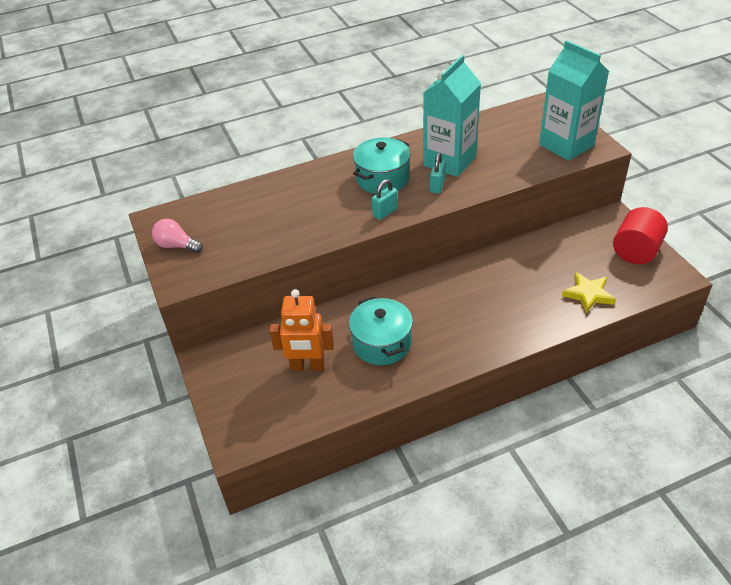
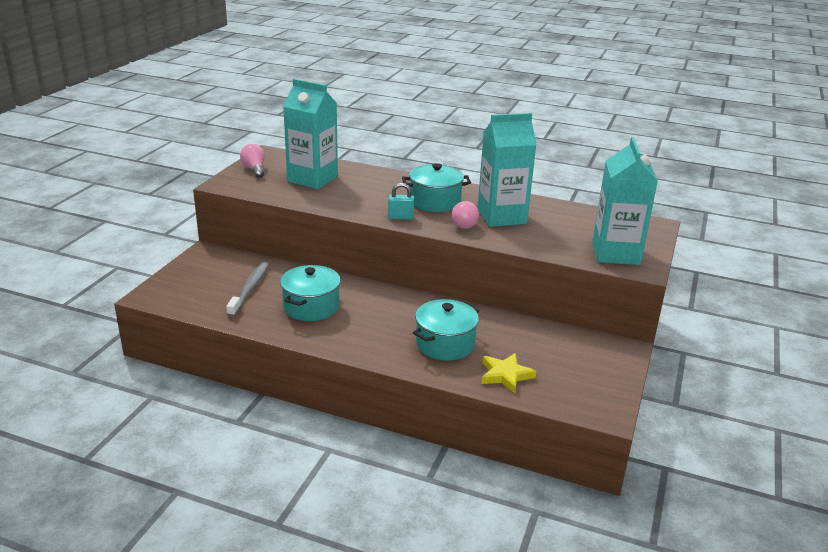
camera: 40 degrees right, 15 degrees down
(247, 221) = (312, 179): none -> turquoise carton
(307, 366) = (249, 289): orange robot -> grey toothbrush
(437, 186) = (464, 223): turquoise padlock -> pink light bulb
(518, 300) = (445, 344): none -> turquoise pot
(636, 251) = (601, 377): red cylinder -> none

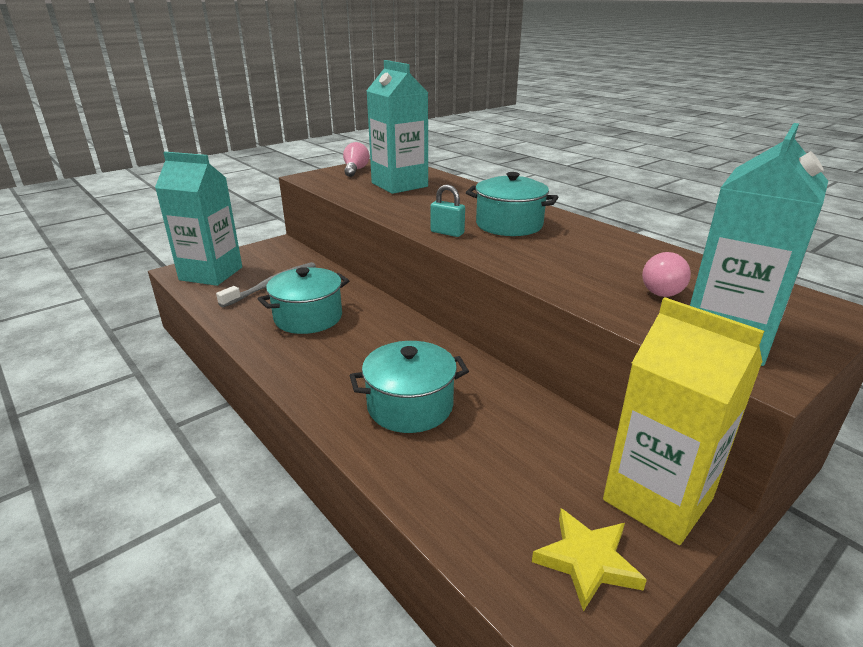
camera: 30 degrees right, 0 degrees up
(464, 223) = (520, 253): pink light bulb -> pink light bulb (664, 289)
(501, 216) = (581, 254): turquoise carton -> turquoise carton (211, 273)
(505, 375) = (450, 481): yellow star -> yellow star (587, 561)
(609, 351) = (657, 499): none -> yellow carton

